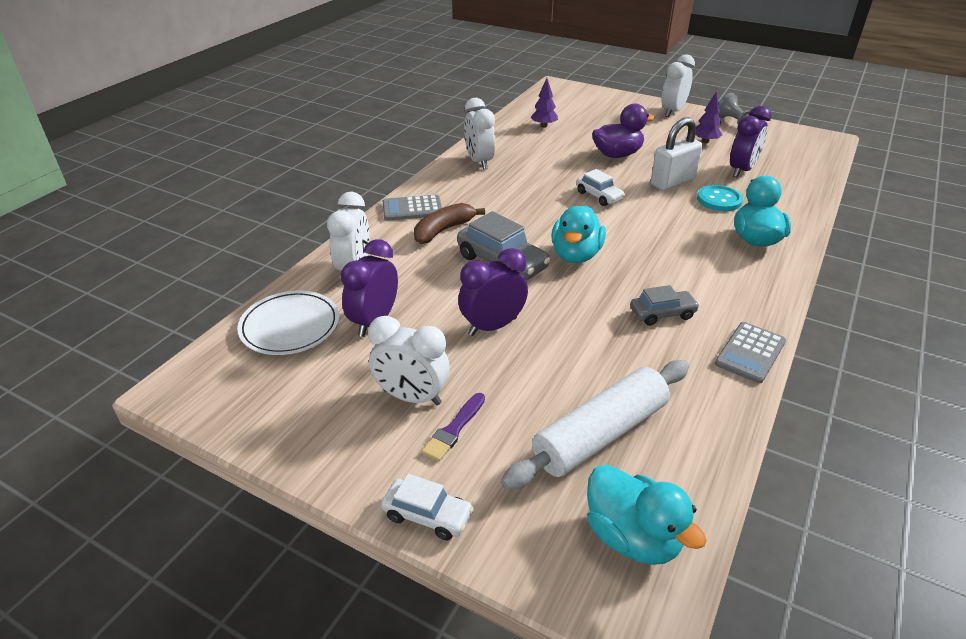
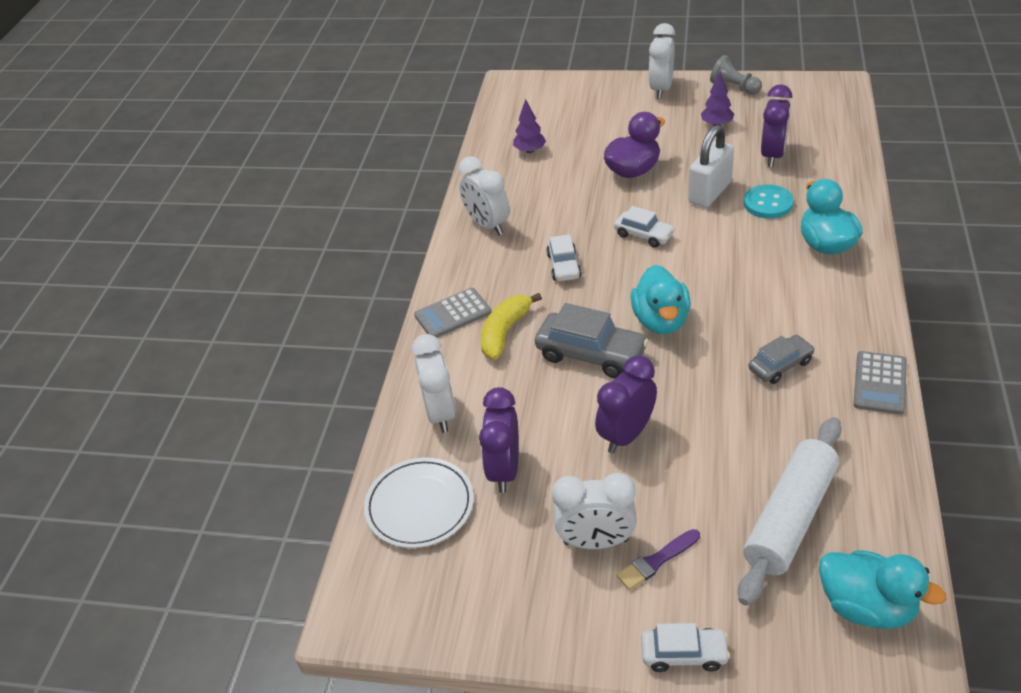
camera: 15 degrees left, 5 degrees up
(443, 230) = (505, 332): brown banana -> yellow banana
(454, 429) = (656, 561): purple brush -> purple brush turned 45 degrees clockwise
(520, 200) = (564, 266): none -> white car

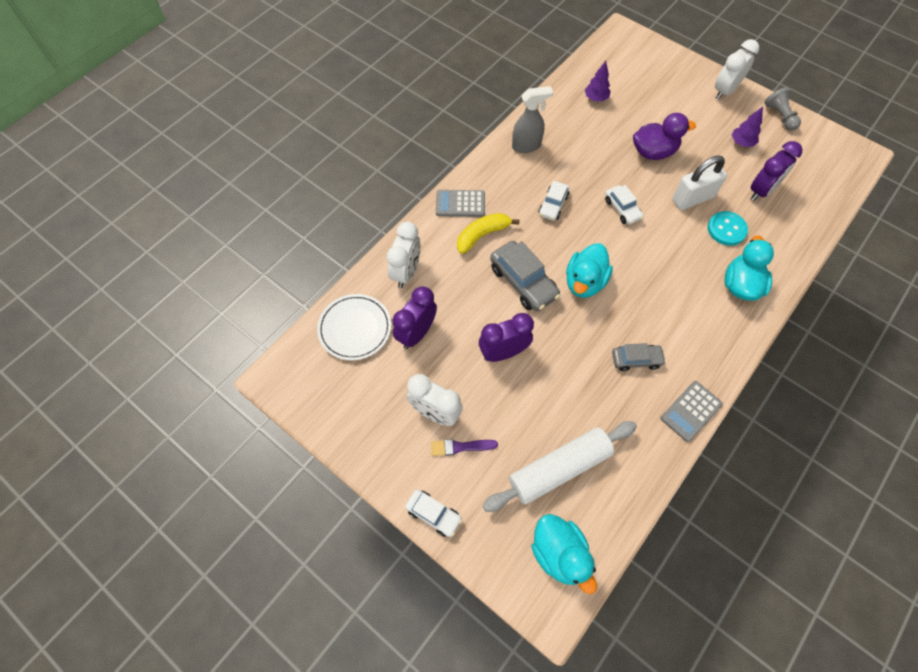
camera: 25 degrees right, 20 degrees up
(487, 225) = (527, 146): white clock -> grey spray bottle

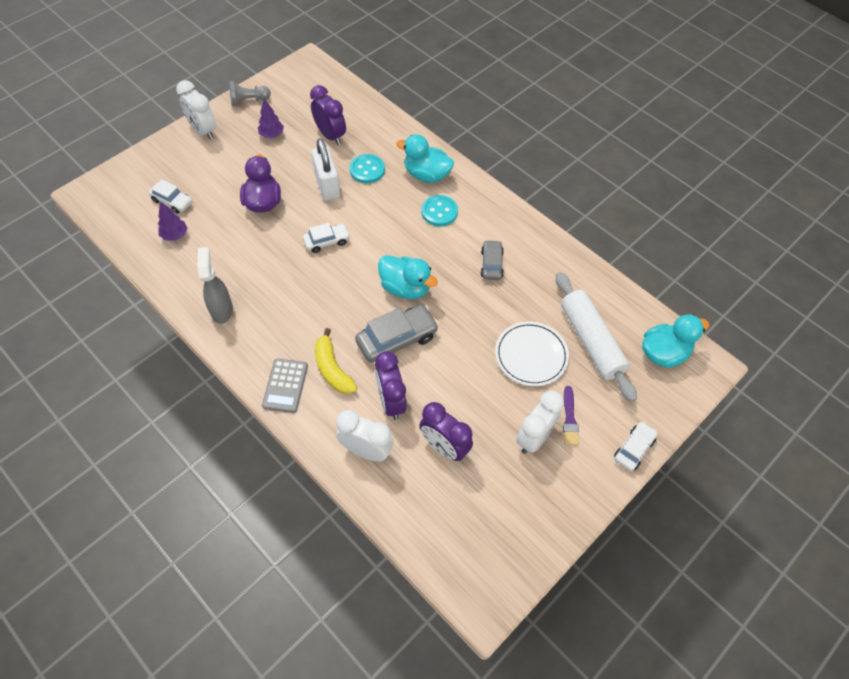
camera: 85 degrees left, 5 degrees down
(355, 328) = (430, 511): white plate -> white plate (531, 355)
(503, 352) = (474, 368): purple clock -> purple clock (391, 401)
(553, 205) = (308, 298): white car -> white car (172, 201)
(691, 411) = (542, 236): grey calculator -> none
(692, 303) = (439, 212): none -> turquoise button

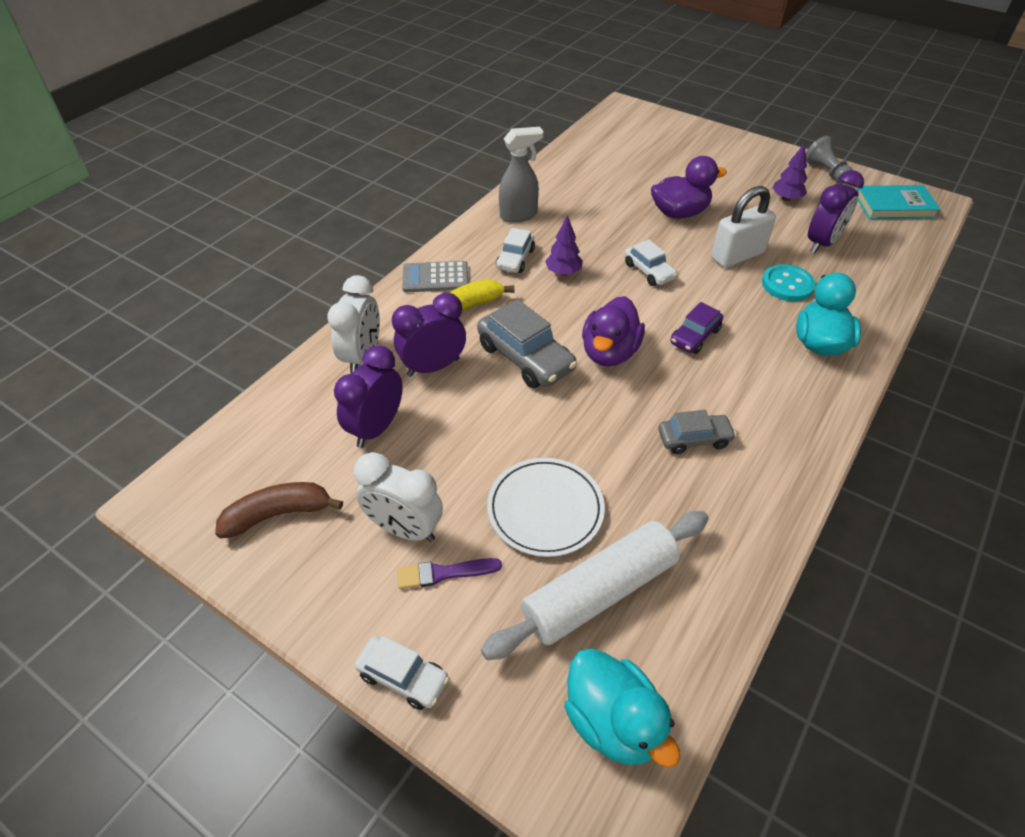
camera: 80 degrees right, 10 degrees down
(172, 201) = (643, 155): white car -> white car (515, 259)
(175, 235) = (600, 166): purple tree -> purple tree (563, 272)
(203, 131) = (755, 152): white clock -> none
(304, 83) = (894, 206): none -> turquoise book
(403, 236) = (695, 336): none -> purple car
(405, 288) = (609, 352): turquoise duck -> purple duck
(439, 212) = (759, 366): turquoise button -> none
(510, 517) = (278, 514): none -> brown banana

